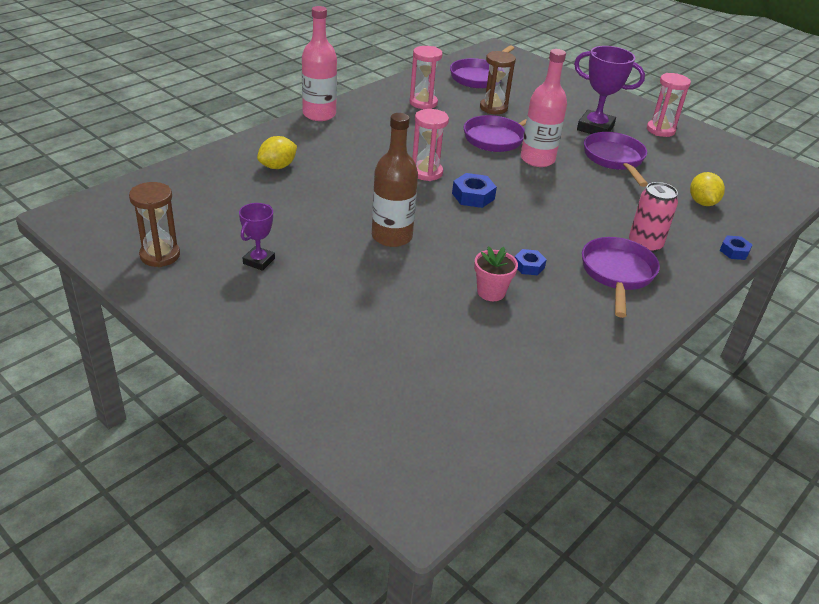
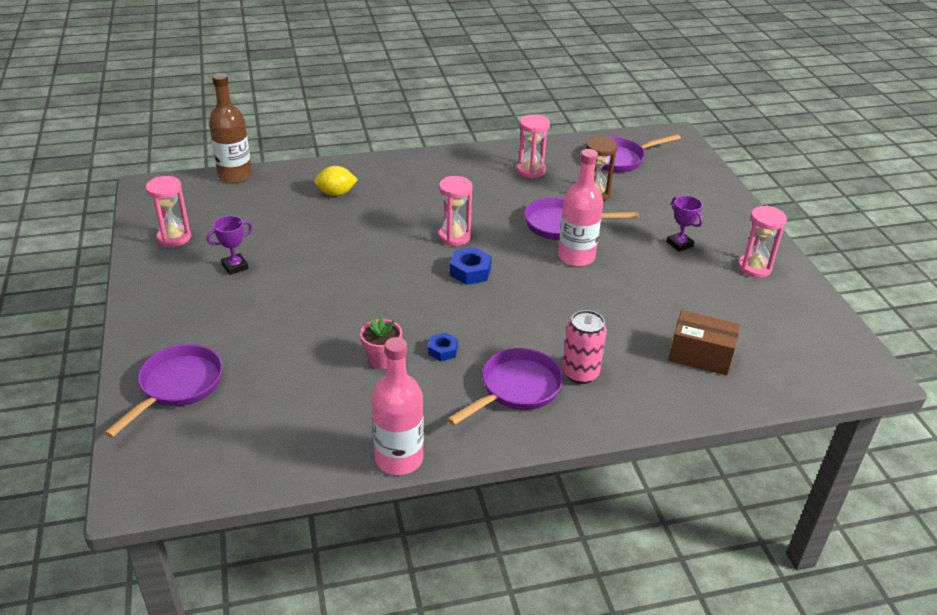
camera: 35 degrees right, 0 degrees up
(160, 255) = (174, 238): brown hourglass -> pink hourglass
(319, 114) = (423, 156): pink bottle -> pink bottle (399, 459)
(392, 236) = (357, 283): brown bottle -> brown bottle (235, 176)
(595, 128) = (679, 244): purple trophy -> purple trophy, size x0.57
(614, 159) = (659, 282): purple pan -> purple pan (177, 386)
(702, 202) = (700, 356): yellow lemon -> brown box
(734, 251) = (669, 415): blue nut -> none

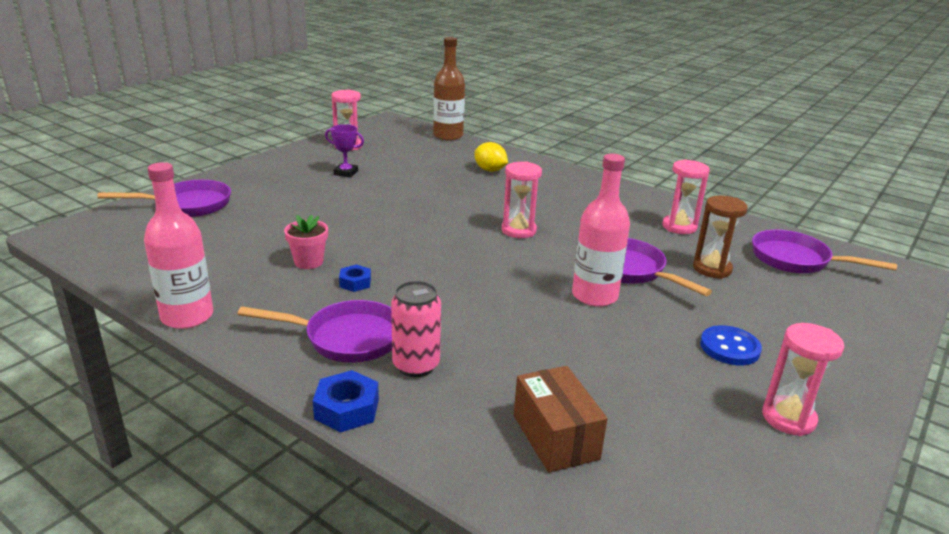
camera: 50 degrees right, 10 degrees down
(470, 271) = (483, 254): blue nut -> blue nut (346, 409)
(679, 244) = (729, 347): purple trophy -> blue button

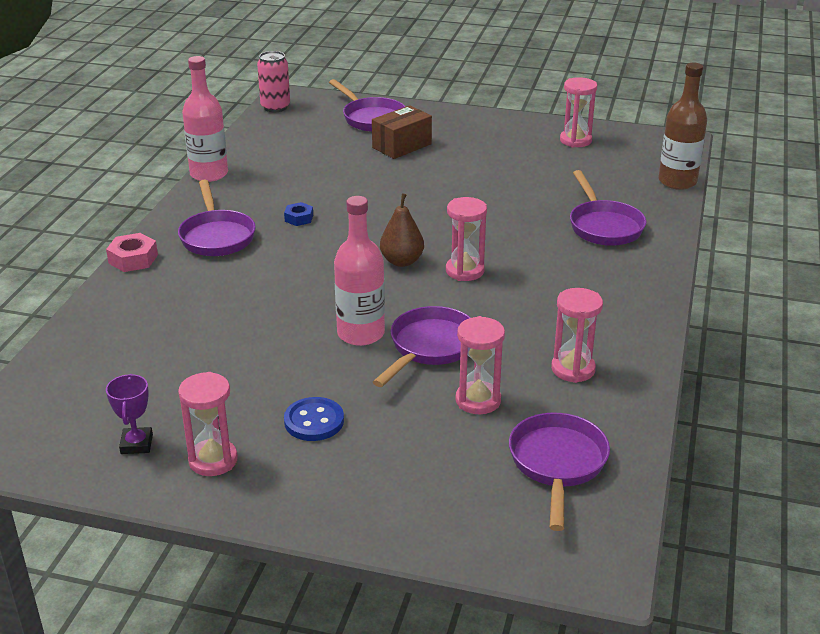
camera: 70 degrees right, 5 degrees up
(309, 262) = (317, 191): pink flower pot -> none
(346, 173) = (507, 157): purple trophy -> purple trophy (136, 444)
(346, 409) = (133, 259): blue nut -> pink nut
(416, 365) = (197, 271): pink can -> pink can (275, 107)
(483, 251) = (402, 261): none -> brown pear
(490, 170) = (604, 226): yellow lemon -> purple pan
(555, 437) = (137, 345): brown box -> brown box (402, 146)
(712, 269) = (478, 400): brown hourglass -> pink hourglass

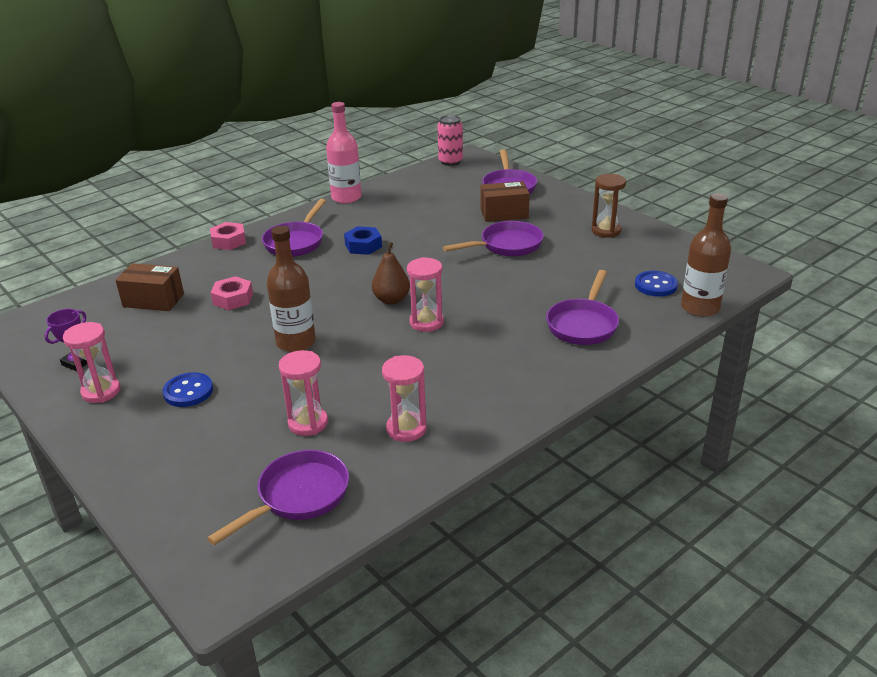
camera: 35 degrees right, 0 degrees up
(133, 349) = (153, 300): none -> brown box
(228, 316) = (233, 299): none -> pink nut
(299, 218) = (363, 246): blue nut -> blue nut, size x1.53
(361, 334) = (296, 342): pink bottle -> brown bottle
(429, 347) = (327, 370): purple pan -> purple pan (506, 245)
(518, 136) = (606, 231): none -> brown hourglass
(575, 140) = (652, 247): pink hourglass -> none
(620, 173) = (655, 285): none -> blue button

